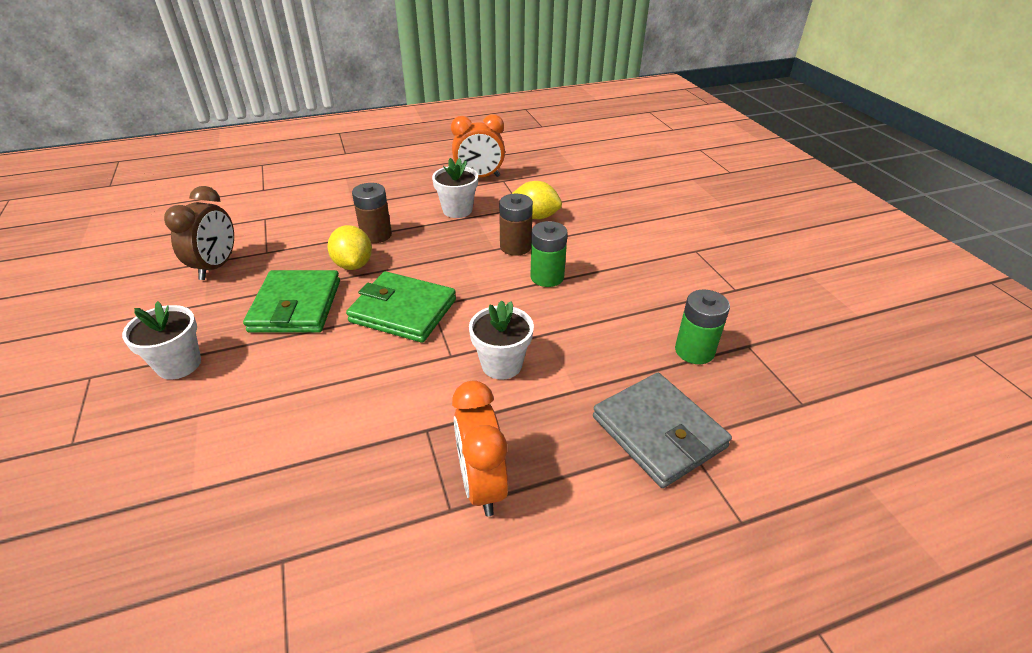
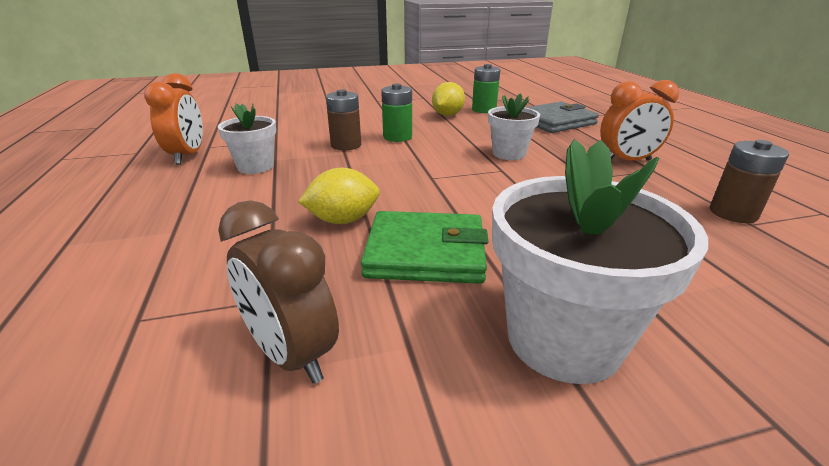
camera: 85 degrees left, 10 degrees down
(179, 364) = (563, 339): white flower pot -> white flower pot, size x1.71
(216, 266) = (291, 354): brown clock -> brown clock turned 150 degrees counterclockwise
(376, 235) = (279, 209): brown battery -> brown battery (733, 213)
(403, 311) = (440, 189): green wallet -> none
(536, 216) = (297, 136): yellow lemon -> yellow lemon (447, 115)

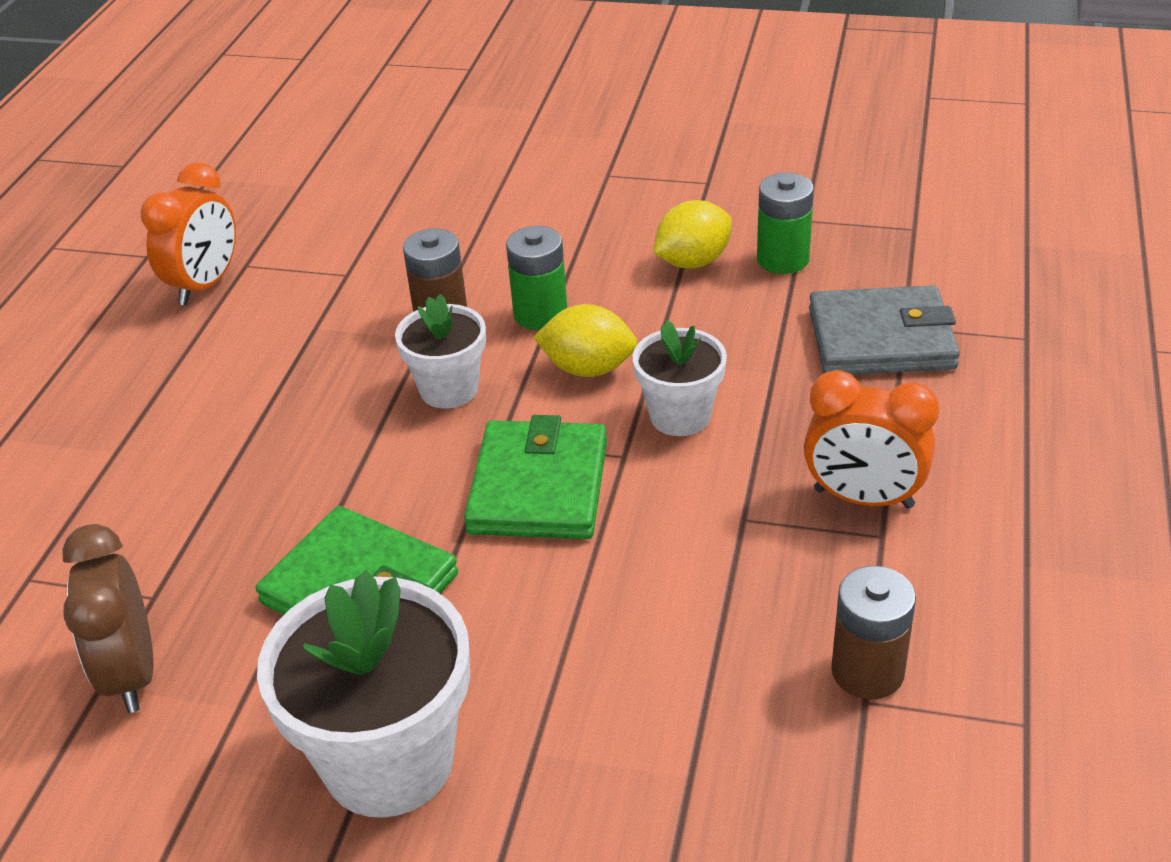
camera: 30 degrees right, 10 degrees up
(255, 167) = (277, 340): white flower pot -> white flower pot (449, 389)
(343, 220) = (310, 496): yellow lemon -> yellow lemon (588, 369)
(475, 188) = (538, 487): none -> green wallet

